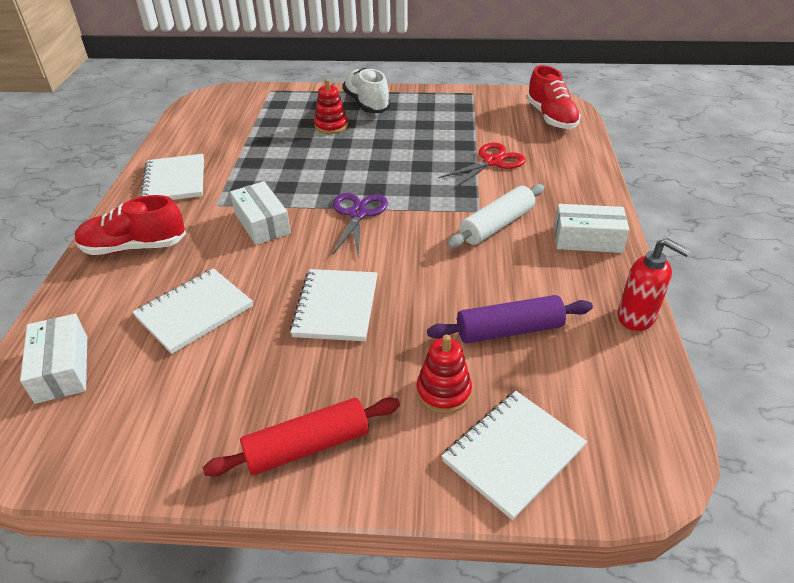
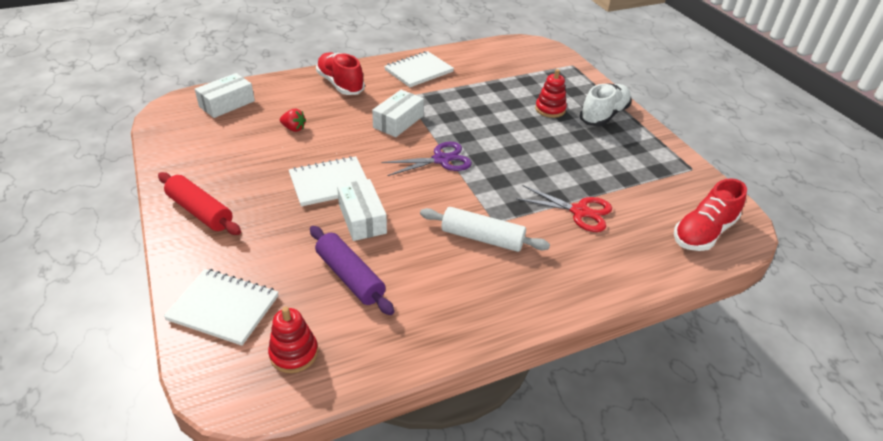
camera: 60 degrees right, 0 degrees up
(194, 312) = (294, 128): white notebook -> red strawberry
(443, 392) = (269, 258): red stacking toy -> red stacking toy (294, 353)
(587, 239) = (504, 301): white box -> white box (362, 218)
(637, 317) = (409, 356): red soap dispenser -> none

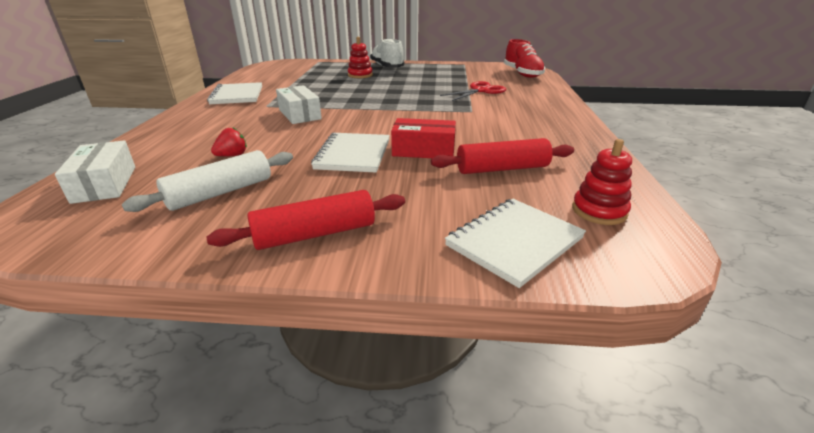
camera: 60 degrees left, 10 degrees down
(340, 84) = (194, 124): red shoe -> none
(350, 277) = (502, 169): purple rolling pin -> red rolling pin
(362, 218) = (423, 150): white box -> red box
(441, 160) = (376, 111): purple scissors -> none
(482, 238) = (486, 118): white rolling pin -> white rolling pin (220, 193)

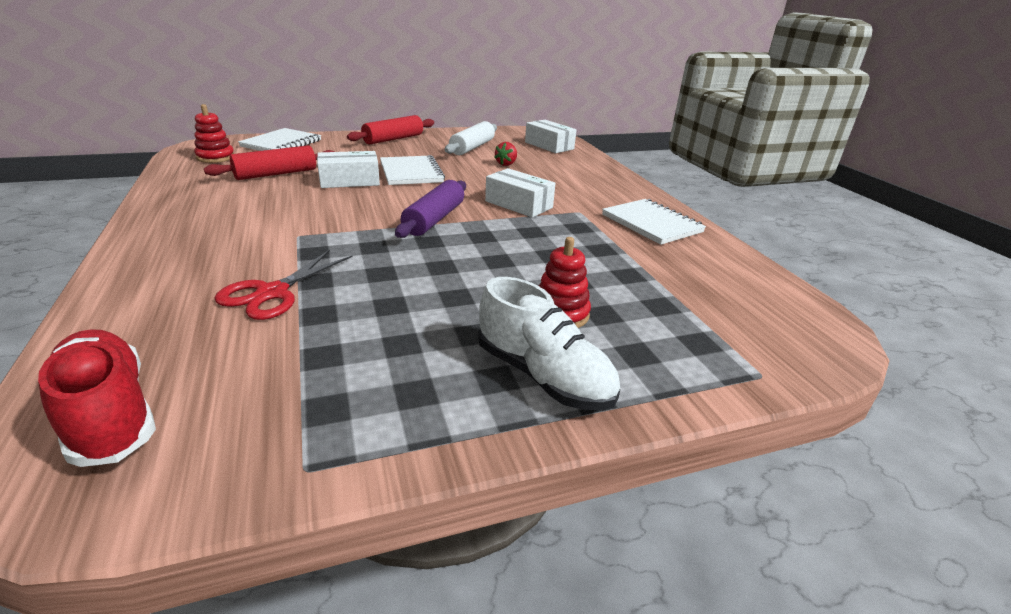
camera: 155 degrees right, 0 degrees up
(375, 111) = (434, 219): none -> purple rolling pin
(423, 150) = (349, 181): red box -> white box

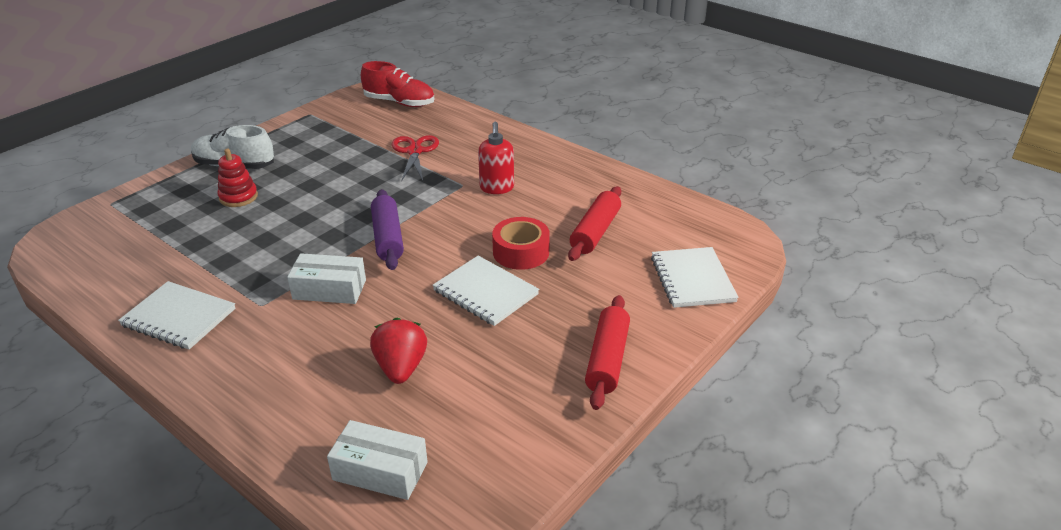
camera: 150 degrees right, 5 degrees up
(215, 157) = (689, 228): red stacking toy -> none
(275, 222) = (497, 188): none -> red soap dispenser
(349, 181) = (521, 252): white box -> red tape
(472, 147) = (485, 393): white rolling pin -> none
(506, 164) = (401, 368): red strawberry -> red strawberry, size x1.66

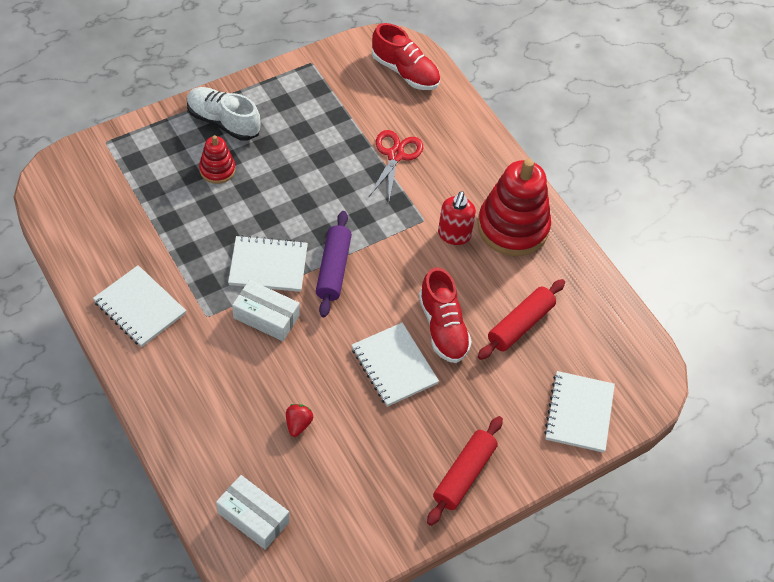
camera: 15 degrees right, 20 degrees up
(317, 251) = (268, 265): none -> white notebook
(401, 368) = (298, 424): red strawberry -> red strawberry, size x0.60
(521, 252) = (443, 327): red tape -> red shoe
(549, 171) = (513, 227): none -> red stacking toy

